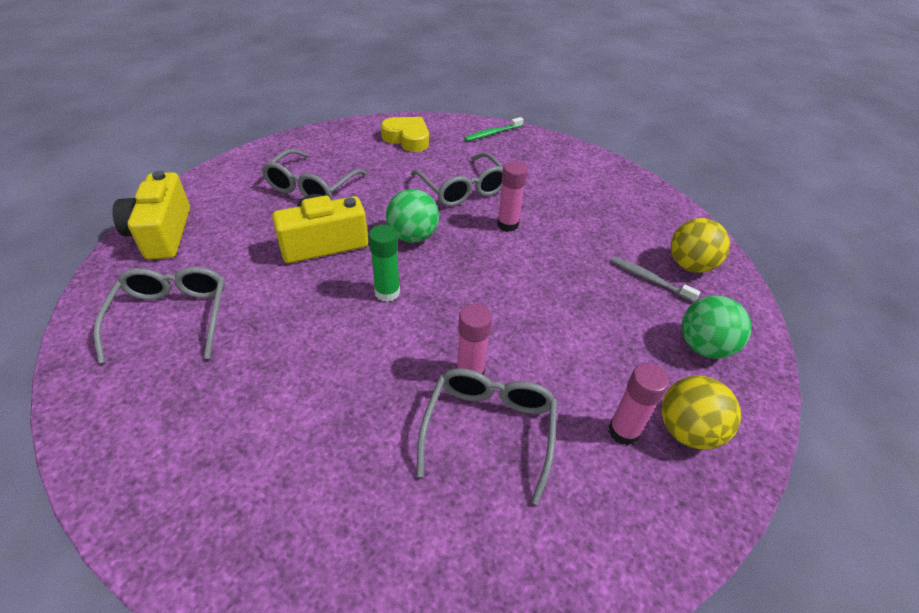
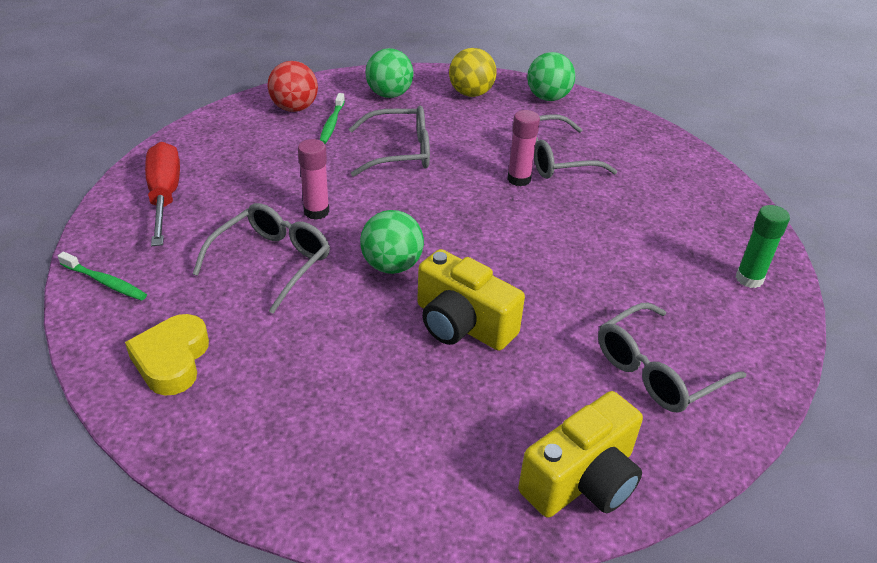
camera: 120 degrees left, 5 degrees down
(311, 187) = (370, 395): grey glasses -> grey glasses (400, 152)
(387, 292) = (484, 249): green glue stick -> green glue stick (749, 279)
(573, 169) = (165, 195): none -> red screwdriver
(623, 431) = (496, 113): pink glue stick -> none
(649, 279) = (332, 123): grey toothbrush -> green toothbrush
(649, 526) = (548, 98): none -> green ball
(690, 265) = (294, 108): yellow ball -> red ball

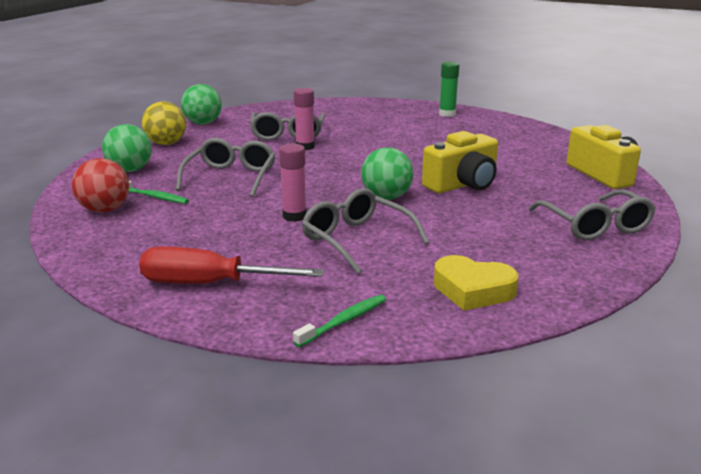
camera: 70 degrees left, 15 degrees down
(657, 371) = (519, 145): grey glasses -> grey glasses (595, 226)

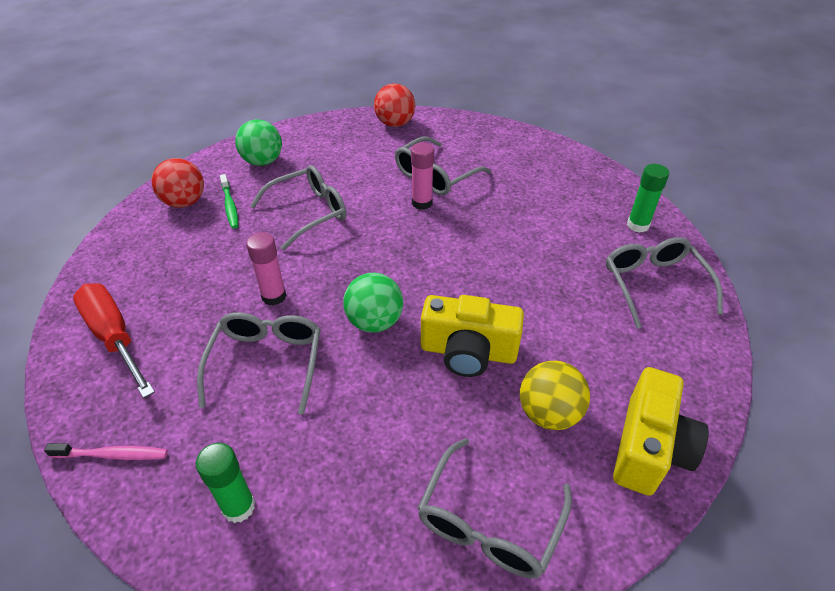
camera: 45 degrees right, 20 degrees up
(166, 144) = (331, 139): yellow ball -> yellow ball (548, 413)
(203, 123) = (395, 124): green ball -> red ball
(344, 321) = (112, 455): green toothbrush -> pink toothbrush
(473, 290) = (238, 507): yellow heart -> green glue stick
(497, 129) = (653, 284): none -> grey glasses

